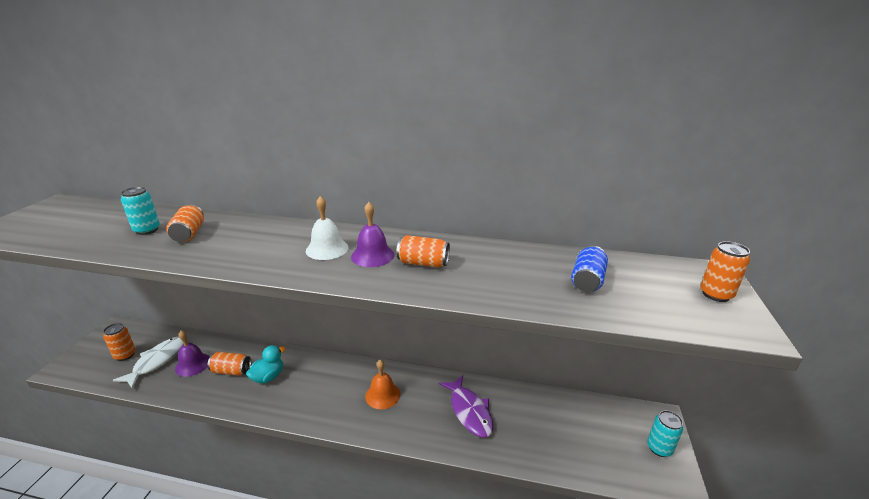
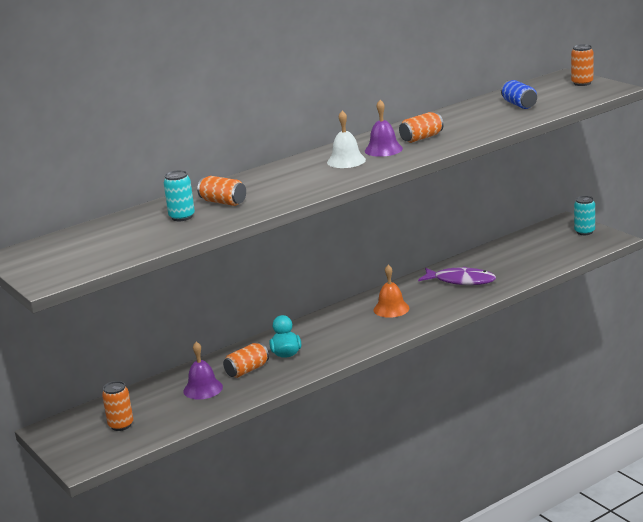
camera: 45 degrees left, 5 degrees down
(157, 361) = (164, 407): white fish -> none

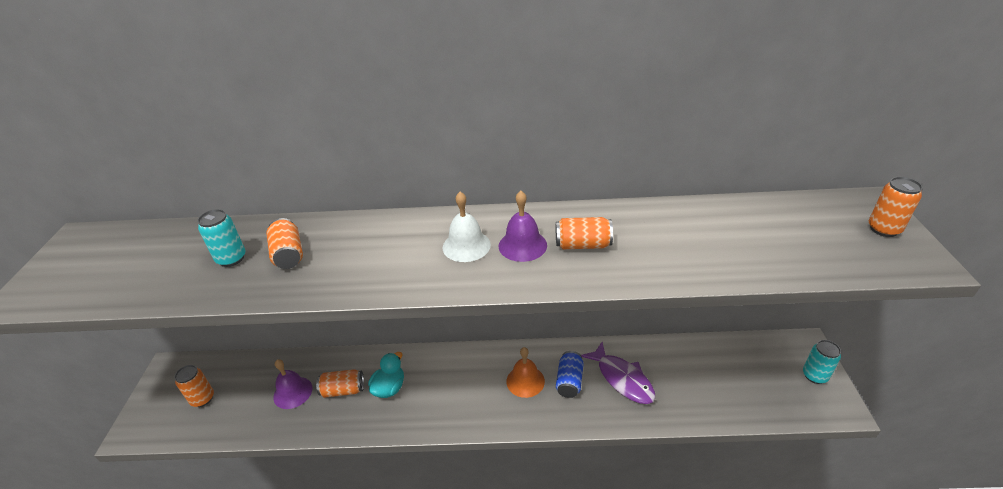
camera: 35 degrees right, 15 degrees up
(519, 104) = (759, 235): blue can -> blue can (569, 381)

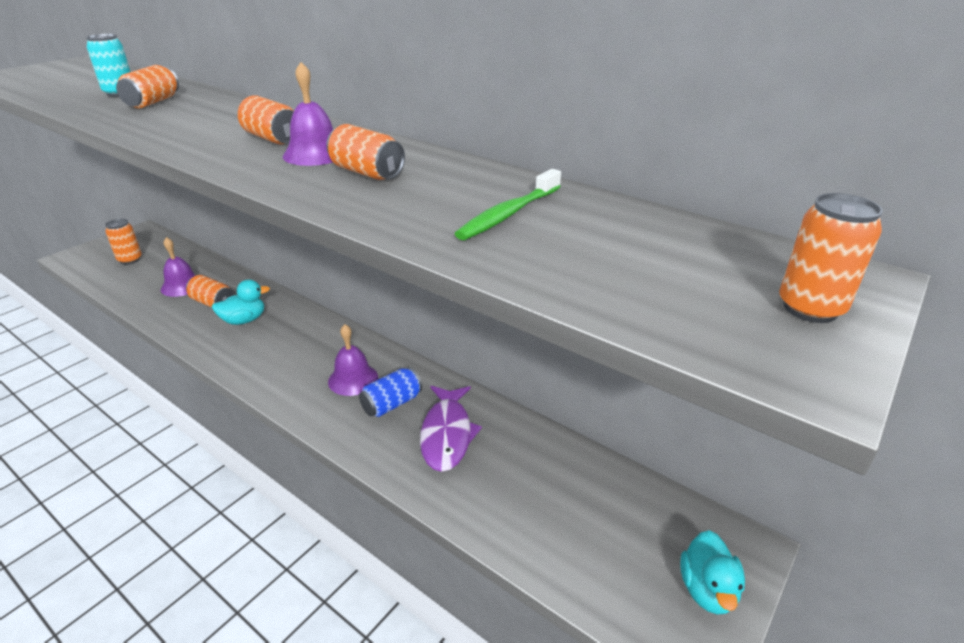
camera: 35 degrees right, 5 degrees down
(466, 246) = (272, 138): white bell -> orange can
(525, 381) = (353, 379): orange bell -> purple bell
(704, 237) = (508, 214): none -> green toothbrush
(814, 375) = (707, 590): turquoise can -> turquoise duck

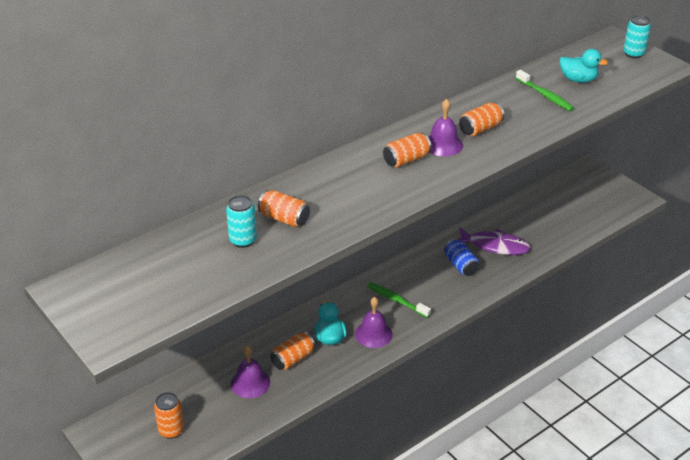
camera: 75 degrees left, 5 degrees up
(311, 357) = (396, 300): none -> green toothbrush
(353, 379) = (429, 281): purple bell -> purple bell (373, 334)
(707, 590) = (609, 186): turquoise duck -> turquoise duck (578, 79)
(810, 308) = (633, 54): orange can -> turquoise can

